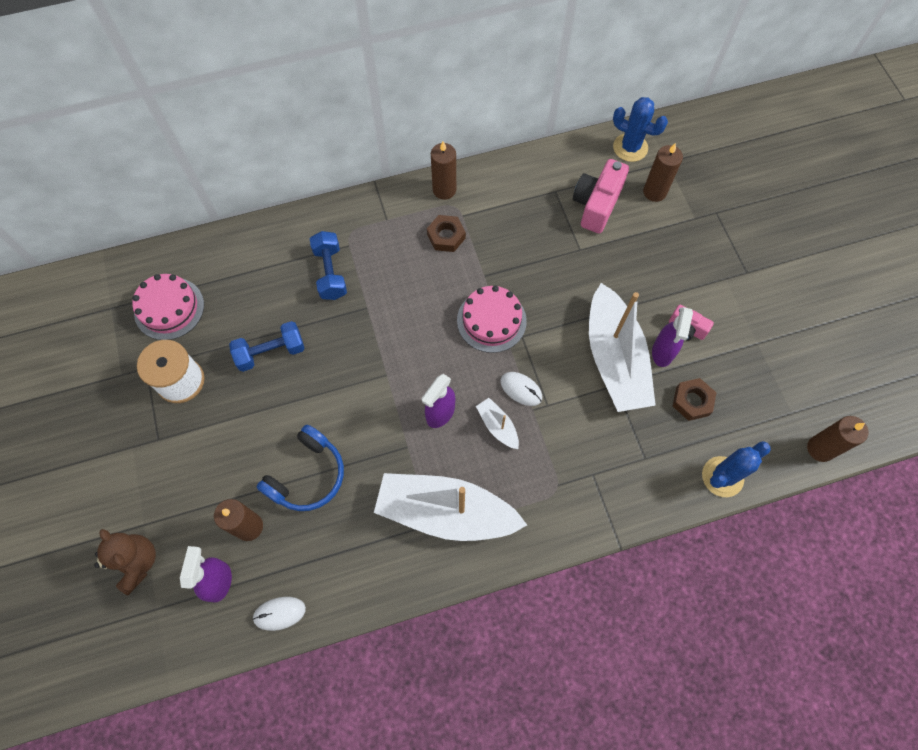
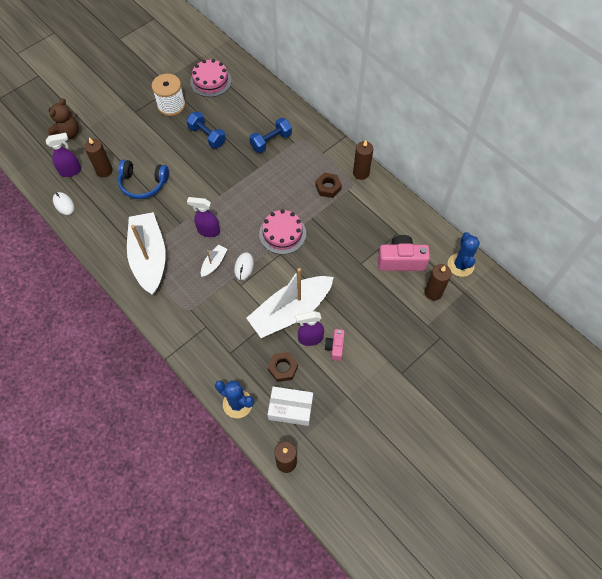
camera: 65 degrees right, 5 degrees down
(751, 415) = (290, 408): none -> white box

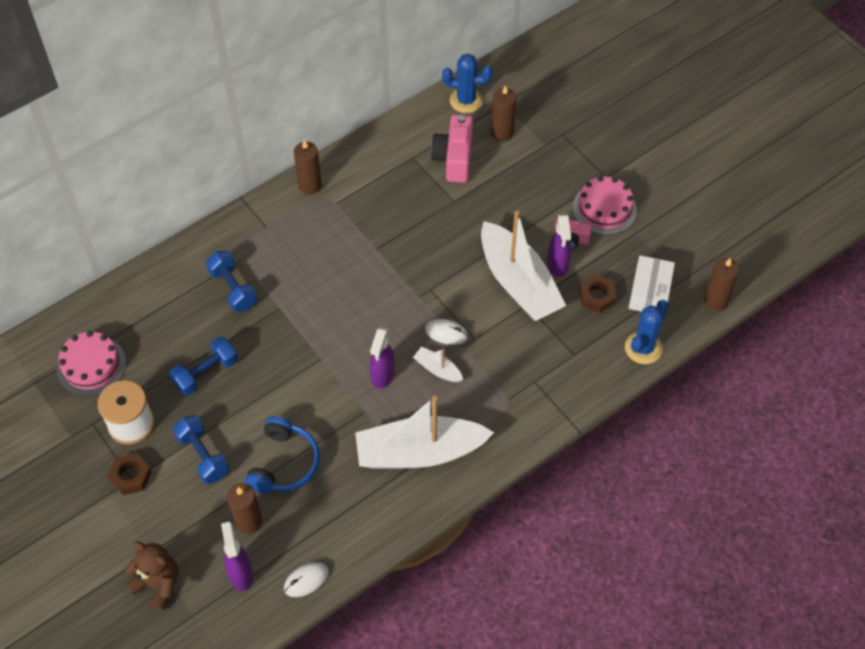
camera: 85 degrees left, 5 degrees down
(149, 142) = (203, 456): none -> blue dumbbell
(282, 233) = (398, 284): pink cake -> pink cake (604, 209)
(328, 187) = (328, 225): brown nut -> brown nut (130, 476)

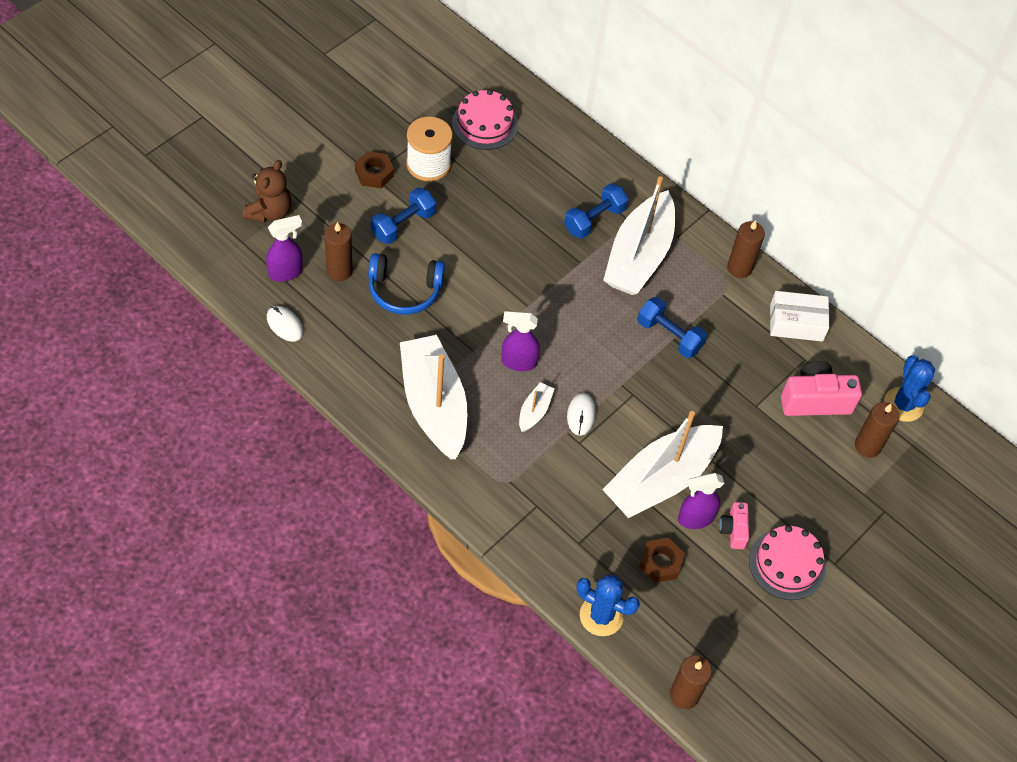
camera: 75 degrees right, 0 degrees up
(206, 373) = (493, 213): blue dumbbell -> blue dumbbell (669, 335)
(282, 260) = (639, 256): none -> white boat
(650, 292) = (680, 620): white box -> white box (796, 323)

